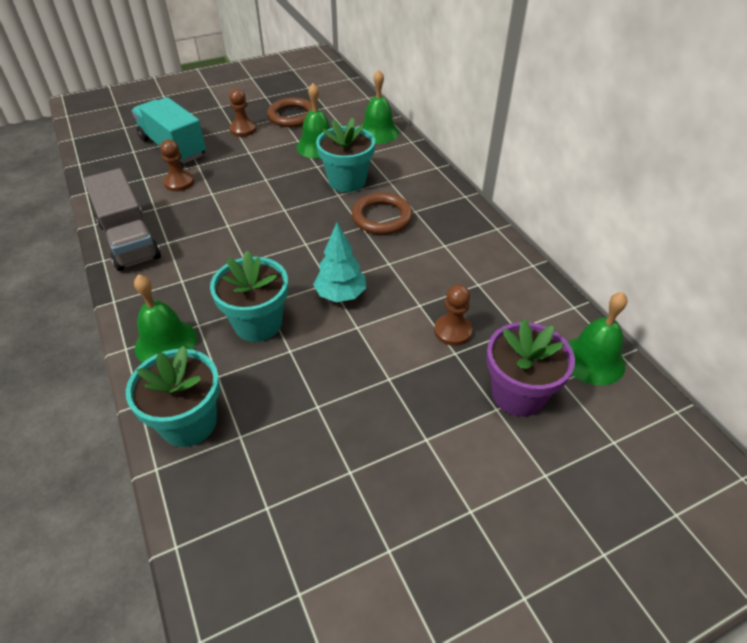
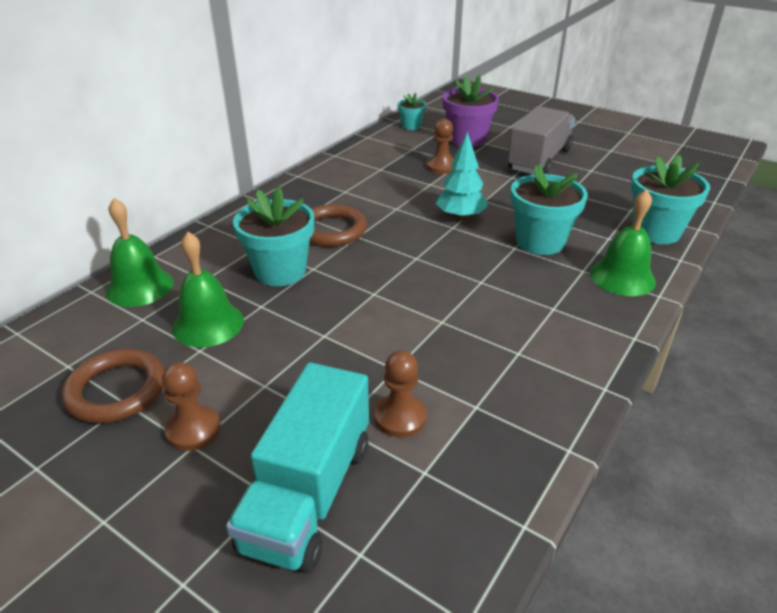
camera: 120 degrees left, 10 degrees down
(129, 240) = (553, 387): grey truck -> grey truck (539, 160)
(592, 360) = (411, 126): green bell -> turquoise flower pot

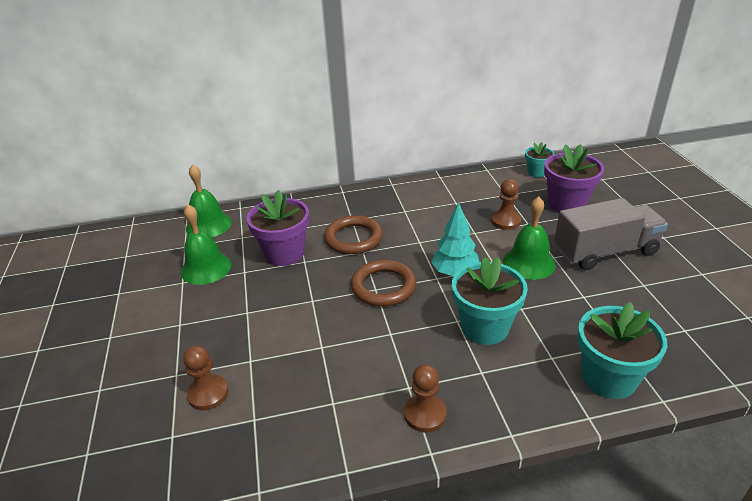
camera: 45 degrees right, 0 degrees up
(117, 390) = (124, 283): brown ring -> brown ring (383, 286)
(193, 430) = (121, 328): brown pawn -> brown pawn (425, 414)
(280, 271) = (284, 253): turquoise flower pot -> purple flower pot
(309, 494) = (112, 403): turquoise truck -> none
(622, 277) = (505, 398): green bell -> green bell (529, 263)

